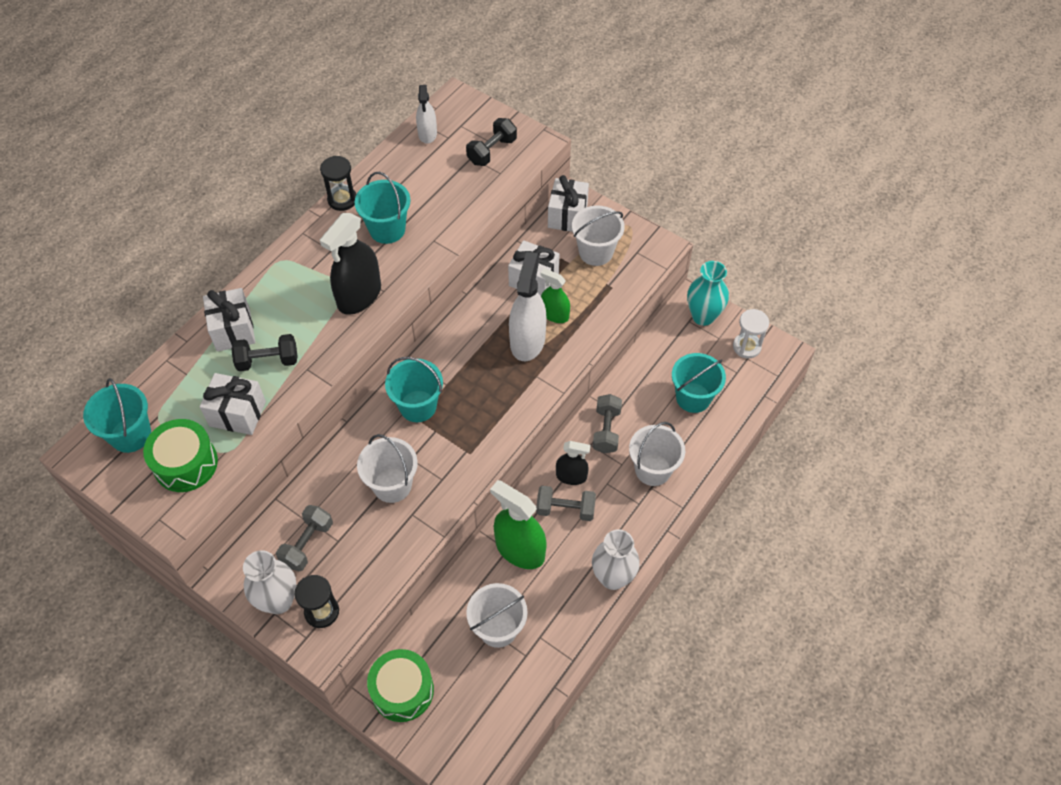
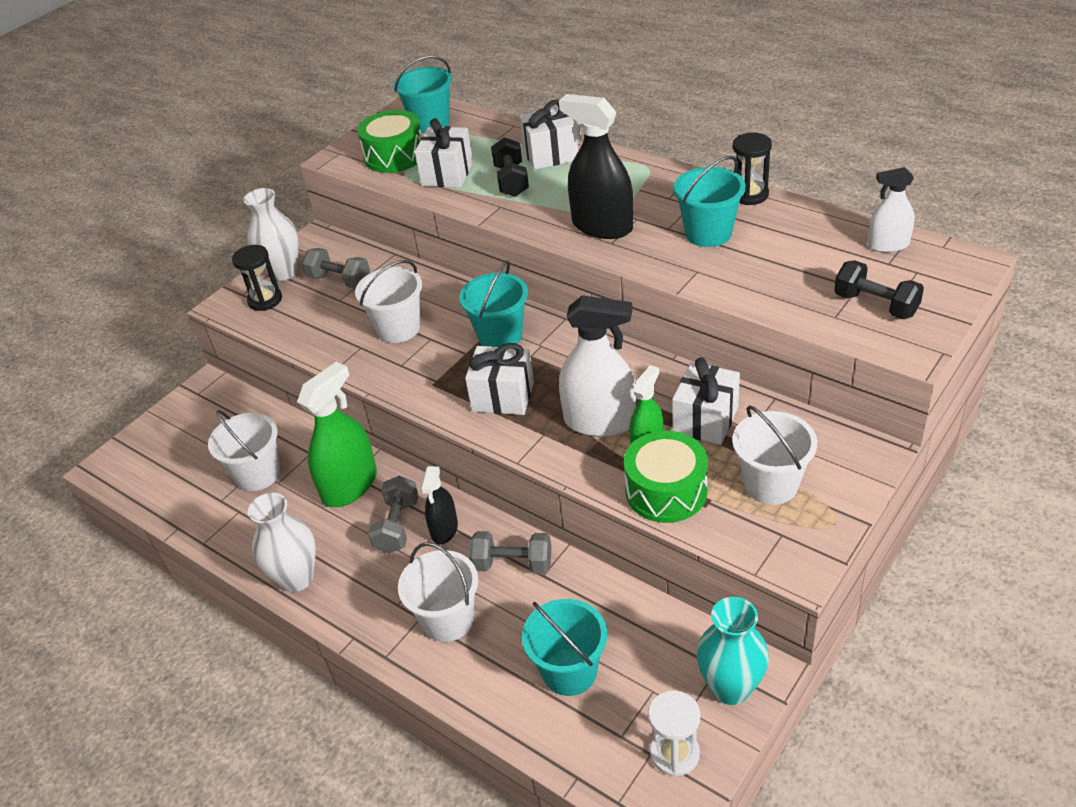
camera: 95 degrees right, 15 degrees down
(402, 690) = (211, 406): green drum -> green drum (666, 491)
(567, 216) = (836, 448): white gift -> white gift (503, 397)

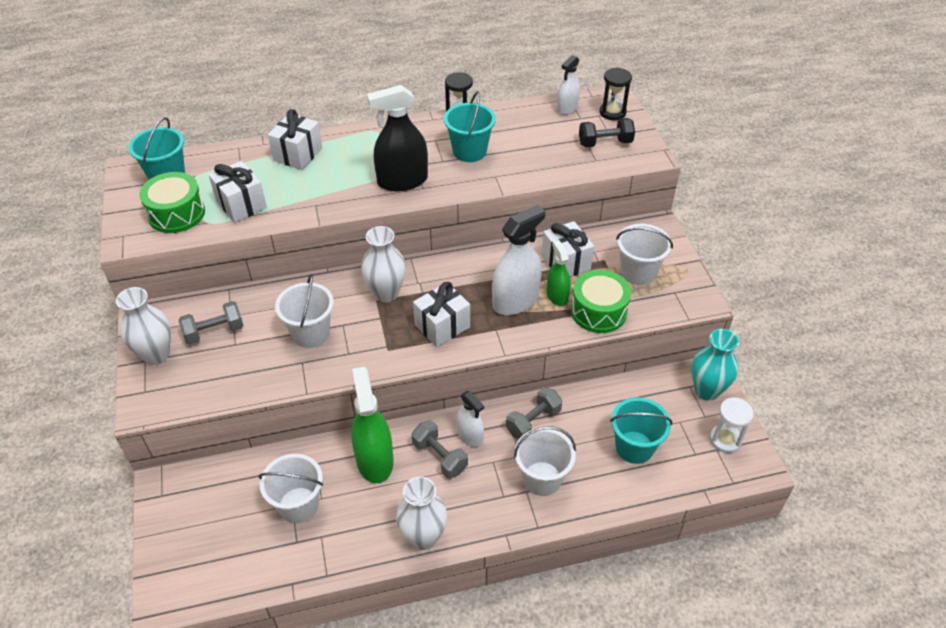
camera: 55 degrees left, 5 degrees up
(265, 300) = (173, 382): black hourglass -> black hourglass (612, 112)
(444, 529) = (470, 436): black spray bottle -> white spray bottle
(500, 336) = (386, 293): turquoise bucket -> white vase
(511, 181) = (297, 185): black dumbbell -> none

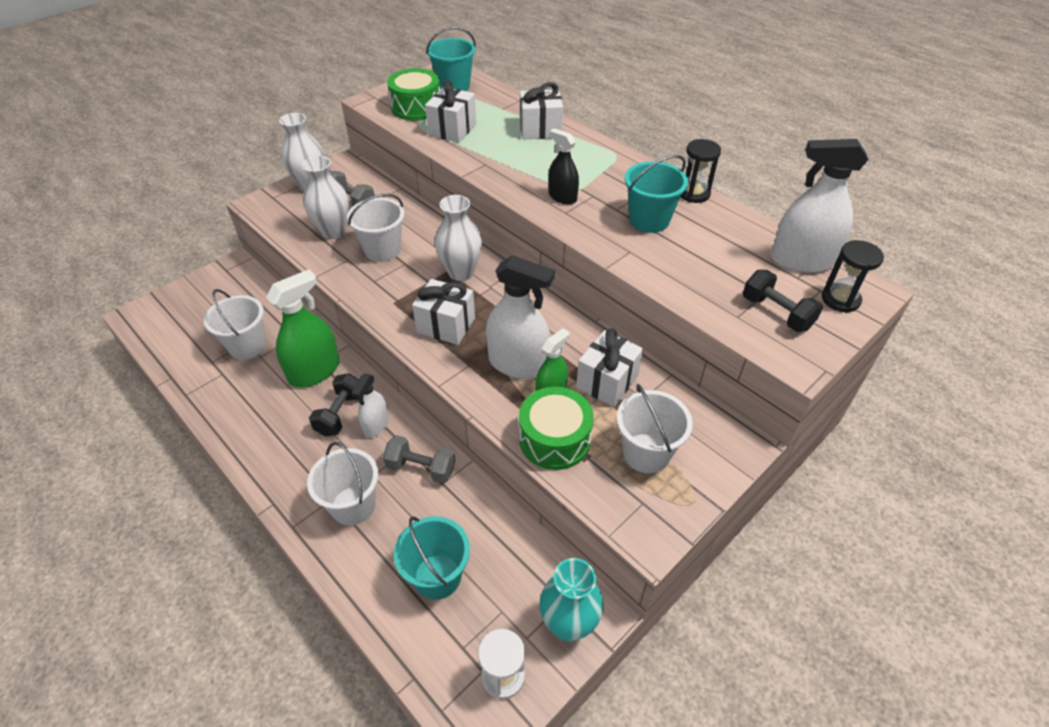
camera: 60 degrees right, 0 degrees up
(402, 181) = (562, 197): black spray bottle -> black spray bottle, size x0.58
(423, 537) = (246, 441): white vase -> white vase (333, 231)
(440, 457) = (340, 414): grey dumbbell -> black dumbbell
(567, 108) = (801, 261): white spray bottle -> white spray bottle, size x1.71

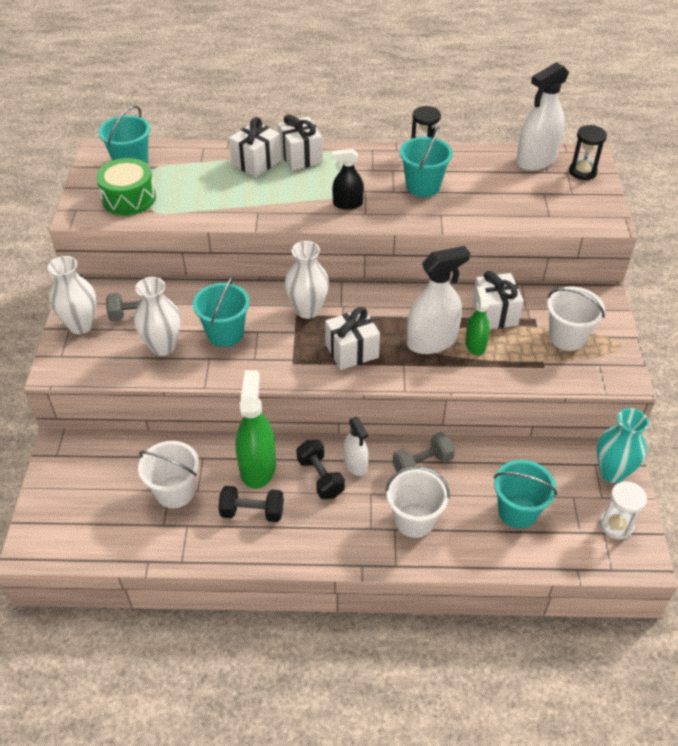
camera: 45 degrees left, 0 degrees up
(382, 250) = (225, 333): white bucket -> turquoise bucket
(452, 129) = (189, 200): white gift -> white gift (300, 157)
(554, 439) = (513, 368): green drum -> none
(776, 313) = (564, 201): black dumbbell -> black dumbbell (252, 512)

